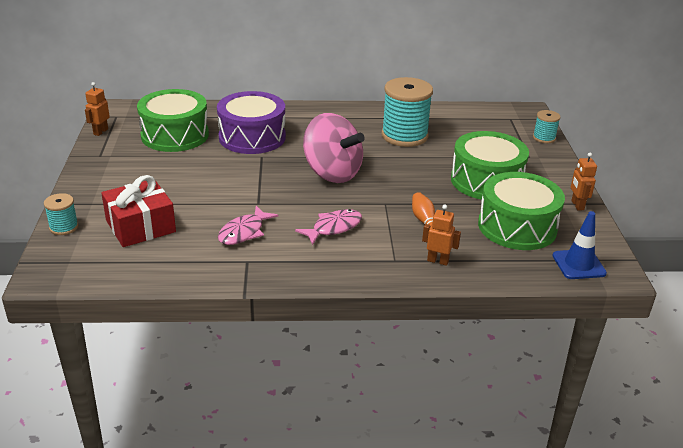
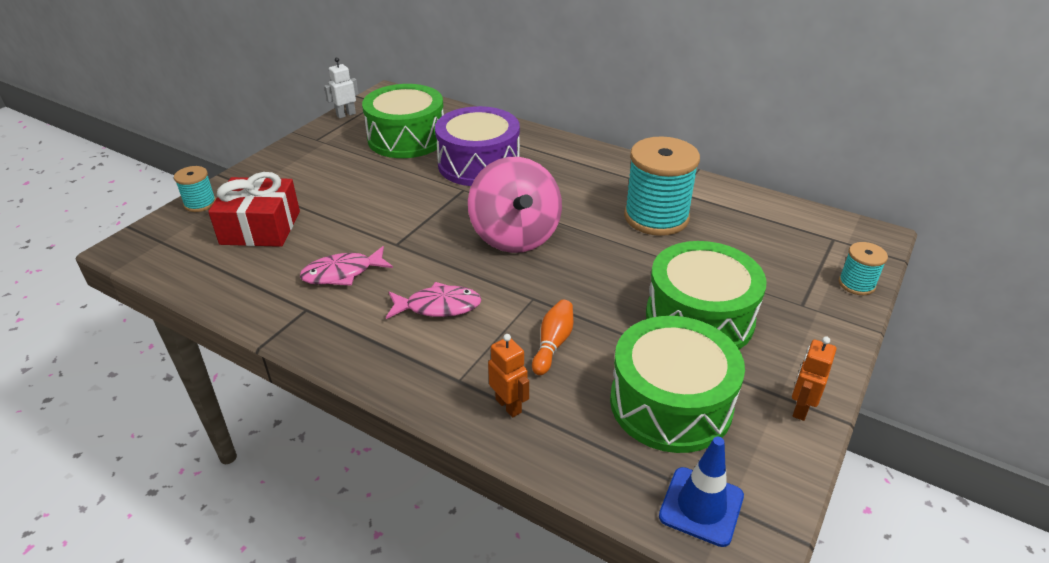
camera: 35 degrees right, 5 degrees up
(100, 132) = (346, 114): orange robot -> white robot

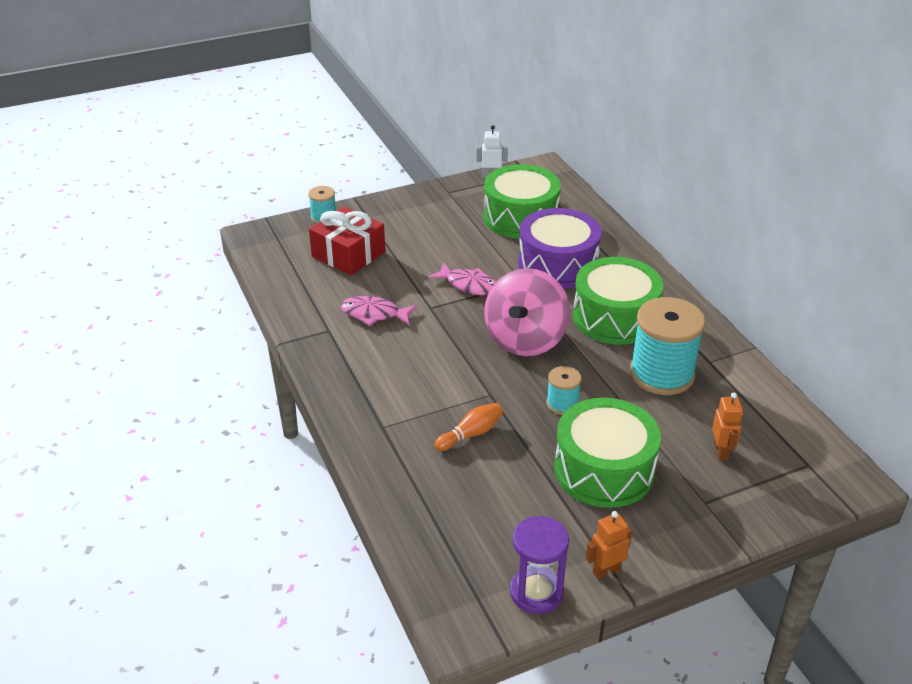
camera: 35 degrees right, 0 degrees up
(438, 306) = (417, 369): pink fish -> pink fish (469, 285)
(509, 405) = (399, 460): orange robot -> orange robot (721, 451)
(670, 403) = (511, 516): green drum -> green drum (615, 317)
(701, 506) = (460, 588): blue traffic cone -> none
(770, 466) = (536, 592): none -> purple hourglass
(856, 284) = (778, 510): turquoise spool -> turquoise spool (562, 404)

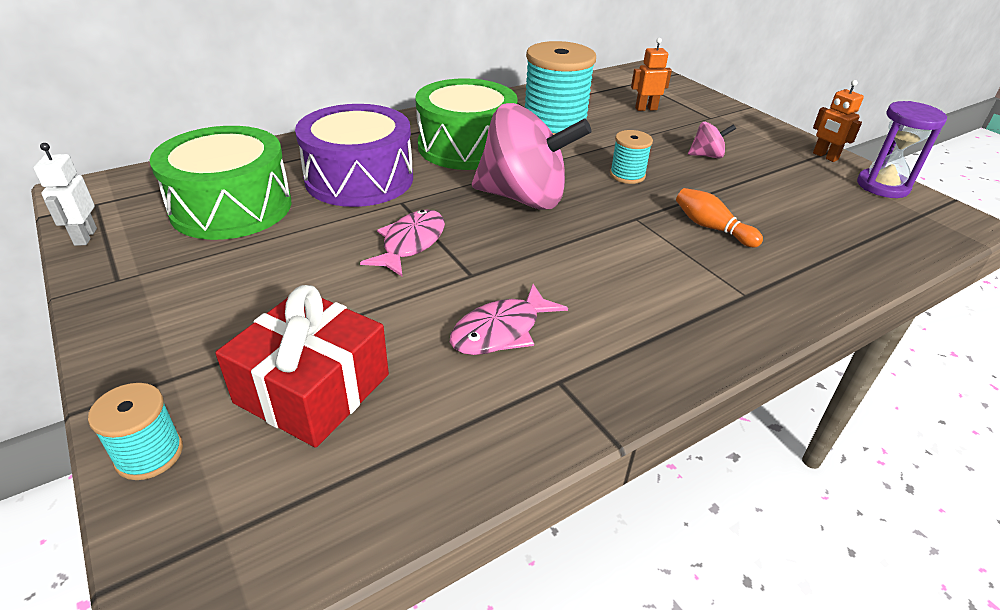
camera: 100 degrees left, 0 degrees up
(374, 314) = (501, 331): pink fish -> pink fish turned 45 degrees clockwise
(604, 470) = (707, 156): green drum -> pink spinning top

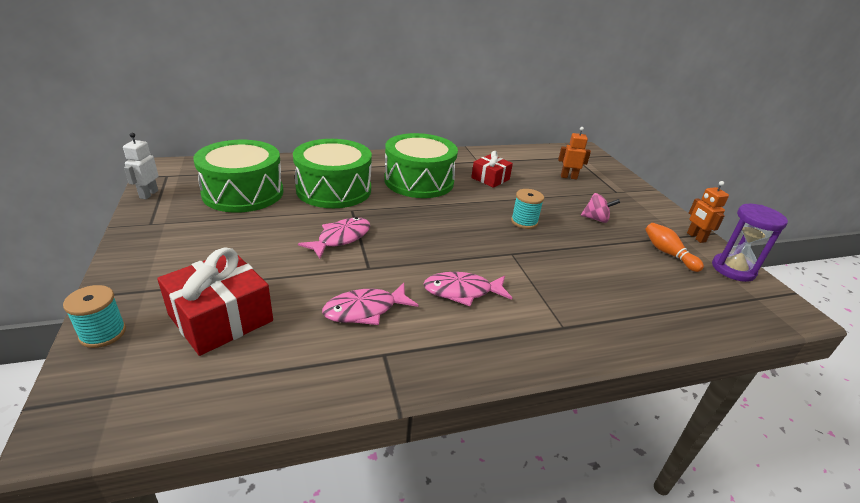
camera: 15 degrees right, 5 degrees down
(359, 179) = (334, 189): purple drum -> green drum
(524, 198) = (438, 223): pink spinning top -> none
(554, 127) = (490, 178): turquoise spool -> red gift
(606, 279) = (462, 291): none -> pink fish
(711, 228) = (566, 272): orange bowling pin -> orange bowling pin (668, 253)

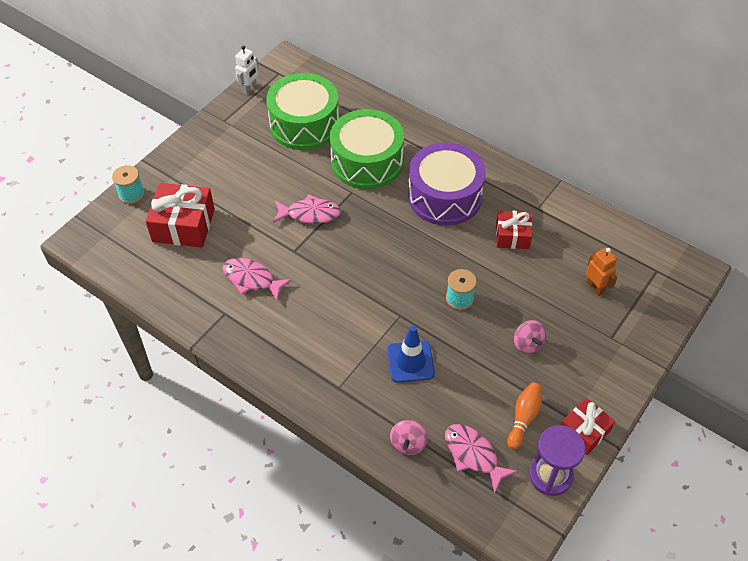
camera: 55 degrees right, 20 degrees up
(148, 194) = (249, 89): white robot -> white robot turned 150 degrees clockwise
(419, 181) = (444, 196): green drum -> purple drum
(462, 291) = (320, 314): pink fish -> pink fish (473, 455)
(568, 273) = (410, 362): none -> blue traffic cone
(662, 320) = (408, 443): none -> pink spinning top
(695, 237) = (584, 431): orange robot -> red gift

